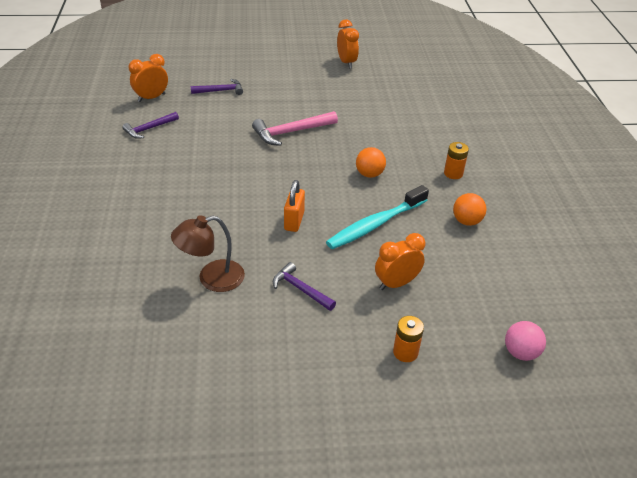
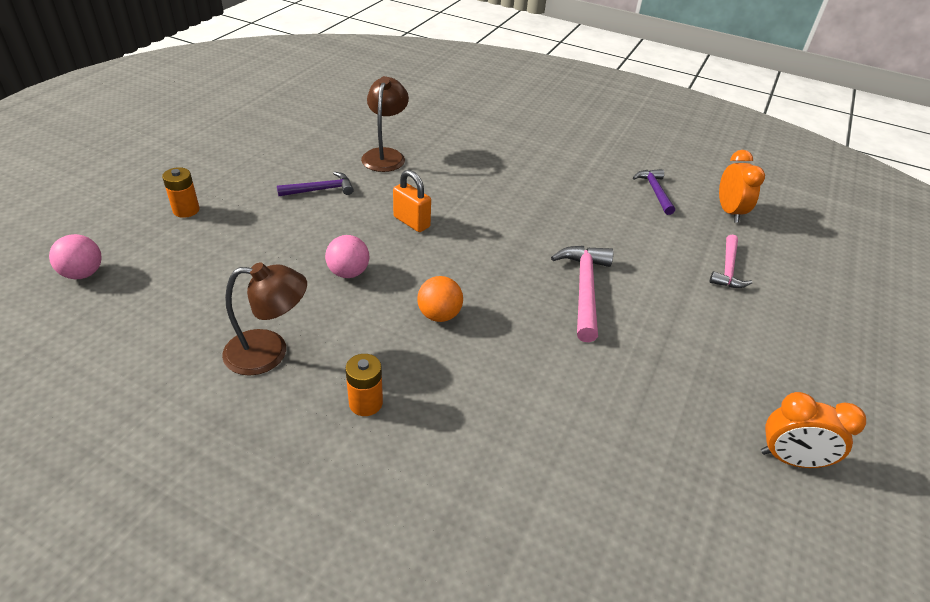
camera: 120 degrees right, 0 degrees up
(220, 91) = (728, 269): purple hammer -> pink hammer
(375, 224) = (348, 272): turquoise toothbrush -> pink ball
(396, 283) = (257, 244): orange clock -> none
(466, 221) = (269, 352): orange ball -> brown lamp

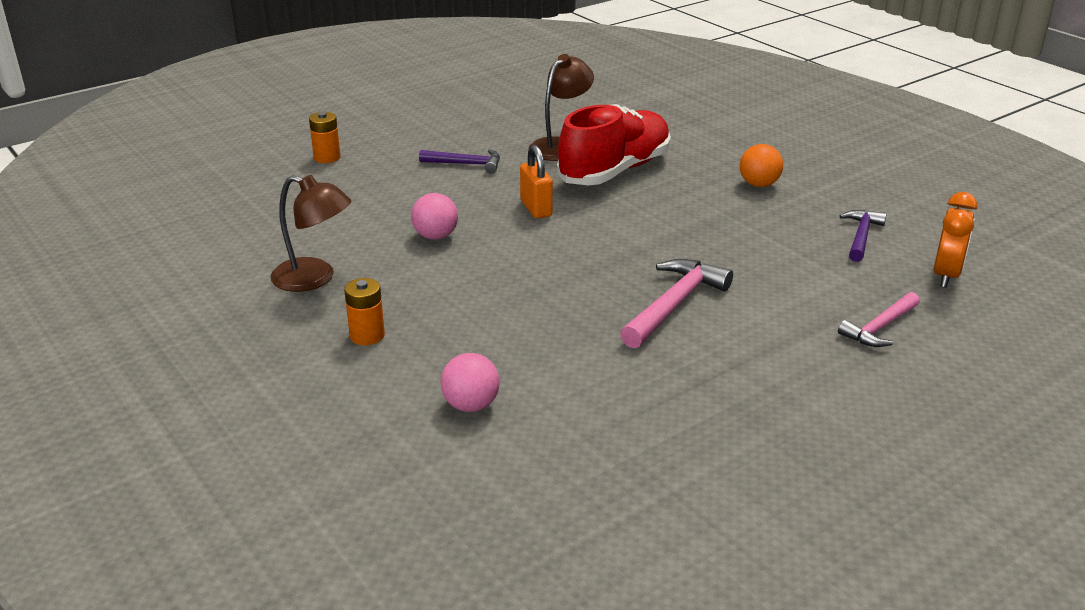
camera: 30 degrees right, 10 degrees down
(83, 273) = (208, 188): pink ball -> pink ball (471, 405)
(439, 315) = (495, 289): orange ball -> orange ball (759, 184)
(445, 170) = (615, 171): none -> red shoe
(790, 459) = (769, 502): orange clock -> none

